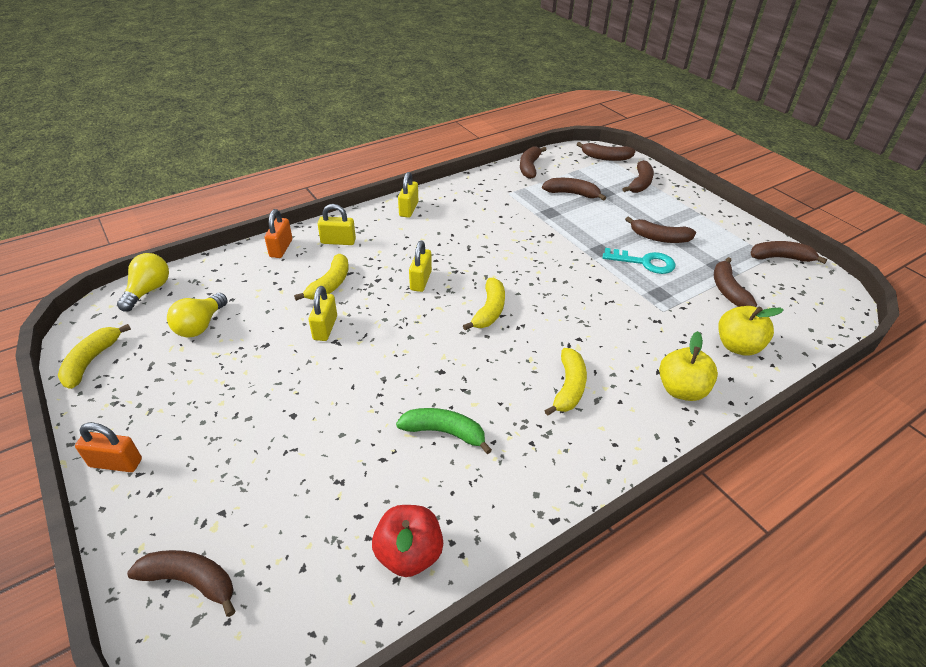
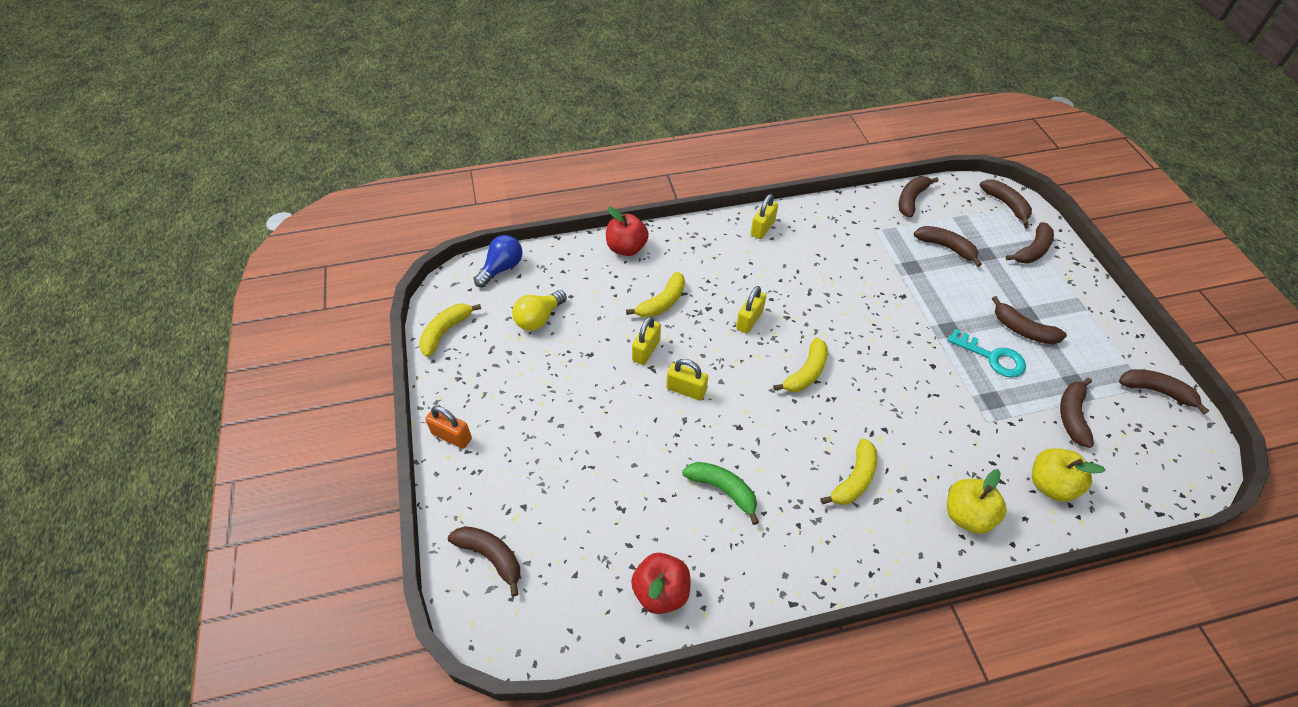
camera: 20 degrees right, 10 degrees up
(148, 290) = (501, 268): yellow light bulb -> blue light bulb
(281, 248) = (626, 248): orange padlock -> red apple
(338, 241) = (682, 253): yellow padlock -> yellow padlock (686, 390)
(605, 157) = (1006, 205): brown banana -> brown banana turned 150 degrees counterclockwise

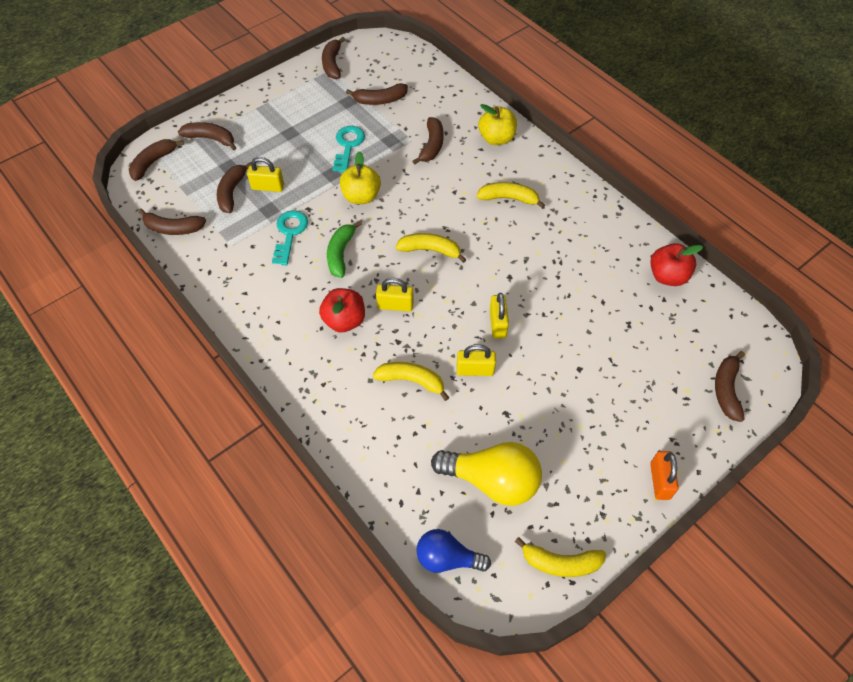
camera: 115 degrees left, 5 degrees up
(539, 318) = (492, 480): yellow light bulb -> yellow light bulb, size x1.55
(626, 248) = (354, 444): red apple -> red apple (344, 320)
(723, 490) = (569, 268): green banana -> green banana (341, 253)
(762, 228) = (267, 333): yellow padlock -> yellow padlock (268, 187)
(874, 273) = (289, 233): none -> turquoise key
(1023, 330) = (309, 133): brown banana -> brown banana (431, 146)
(1050, 485) = (445, 104): yellow apple -> yellow apple (361, 196)

